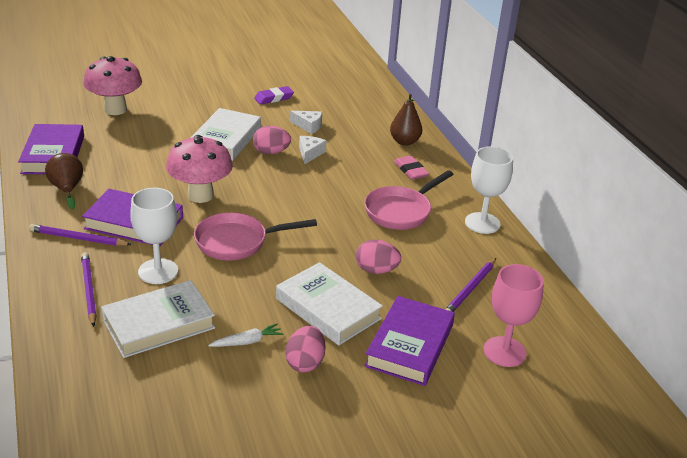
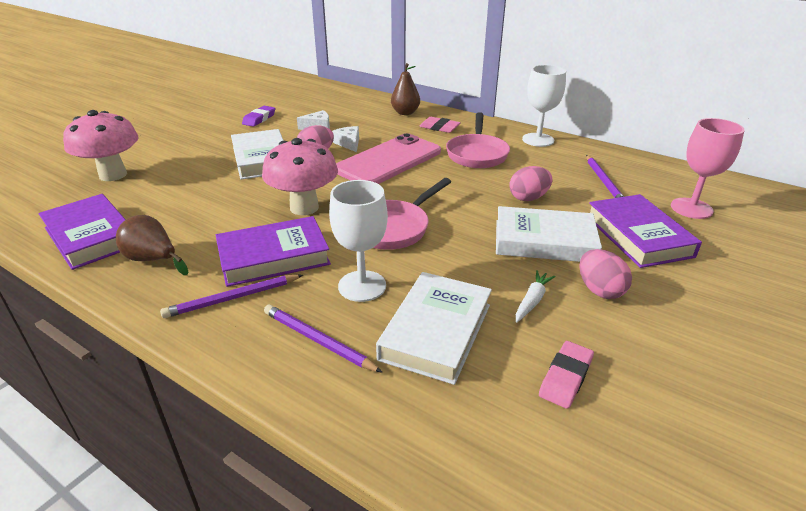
camera: 35 degrees left, 0 degrees up
(189, 394) = (565, 377): none -> pink eraser
(317, 184) = (388, 161): none -> pink phone

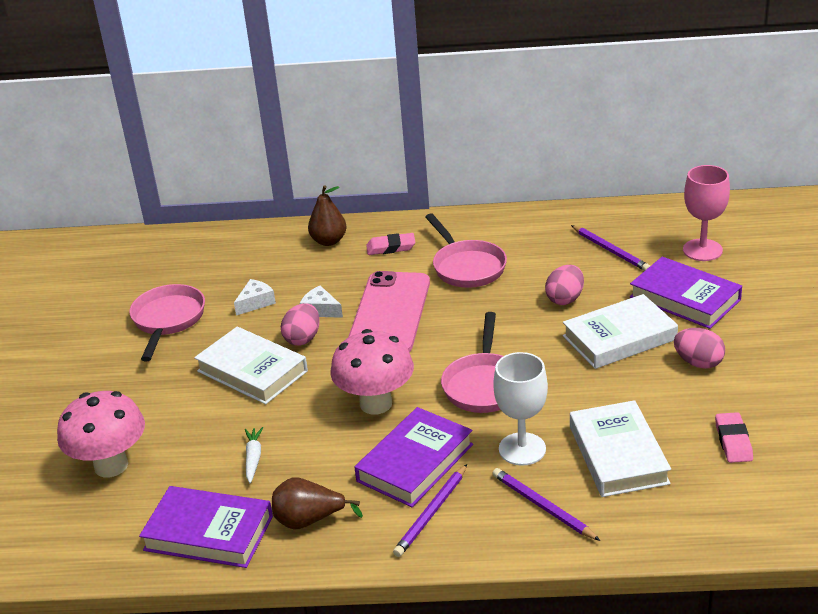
camera: 30 degrees left, 0 degrees up
(259, 119) = (168, 320): purple eraser -> pink pan
(318, 341) = (543, 507): purple pencil -> purple pencil turned 45 degrees clockwise
(532, 301) = (660, 396): white carrot -> white carrot (253, 458)
(538, 140) = (506, 223): white goblet -> none

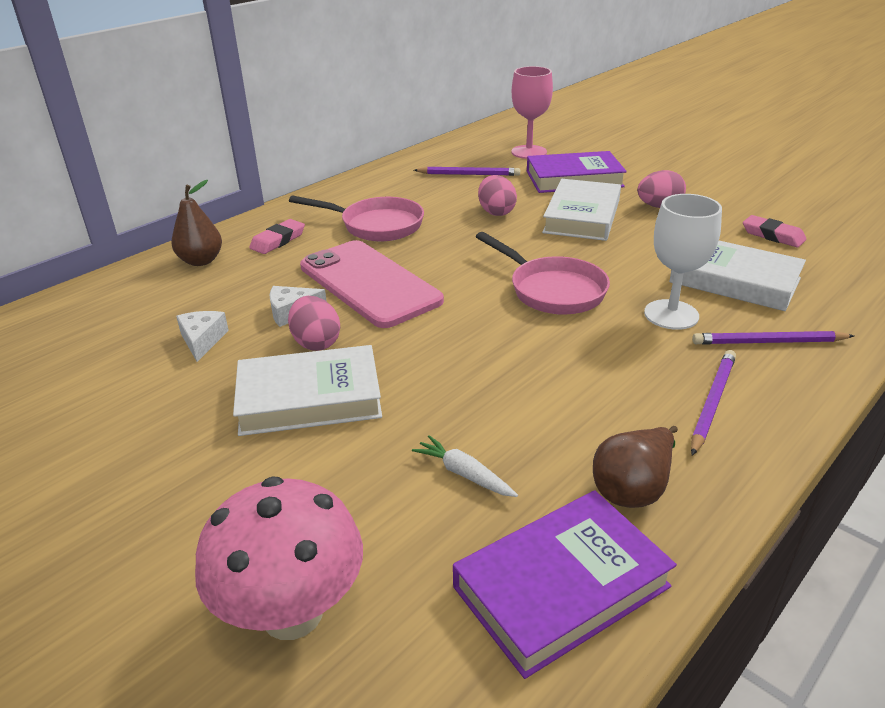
camera: 50 degrees left, 0 degrees up
(168, 320) = (106, 410): pink pan -> none
(376, 404) = (492, 352): pink mushroom -> none
(415, 463) = (618, 375): purple book -> none
(432, 513) = (712, 402): purple pencil -> purple pencil turned 135 degrees counterclockwise

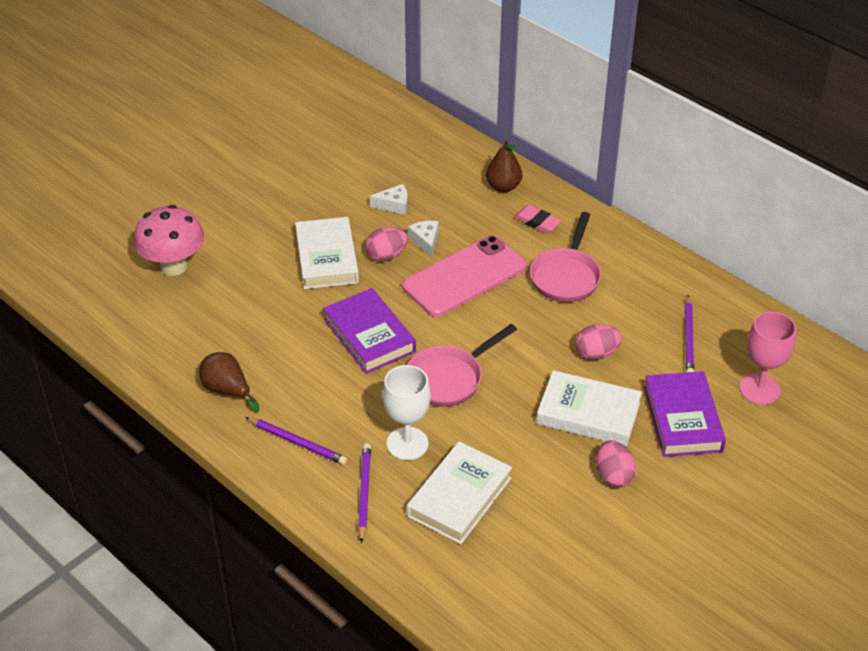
camera: 90 degrees right, 10 degrees up
(464, 474) = (250, 323): white carrot -> none
(561, 586) = (168, 354): purple book -> purple book (369, 335)
(772, 235) = (547, 550): pink eraser -> none

